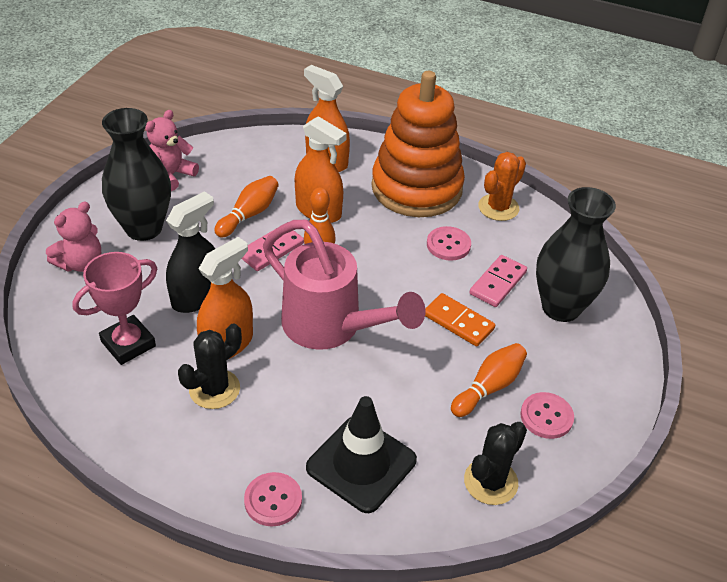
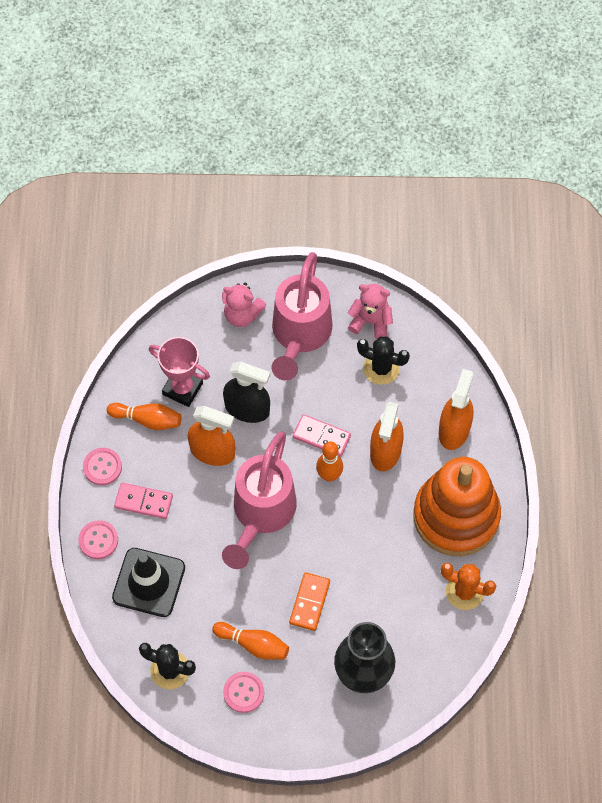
camera: 70 degrees right, 20 degrees up
(144, 228) = (299, 335): black vase -> pink watering can
(214, 389) = (169, 463): black cactus -> black cactus (381, 368)
(249, 214) = (353, 401): orange bowling pin -> orange bowling pin (147, 420)
(448, 245) = (395, 566): pink button -> pink button (102, 467)
(498, 283) = (368, 619): pink domino -> pink domino (143, 502)

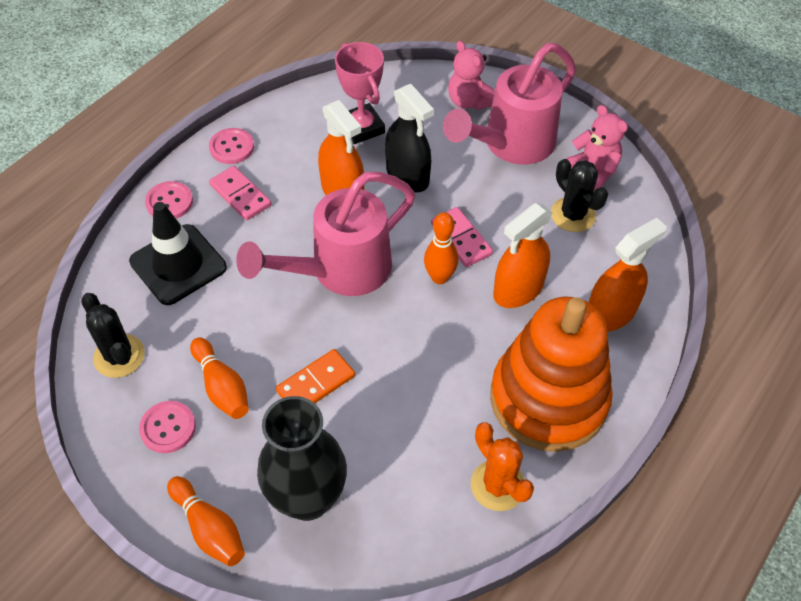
camera: 35 degrees right, 10 degrees down
(147, 420) = (307, 134): orange bowling pin -> orange bowling pin (209, 528)

